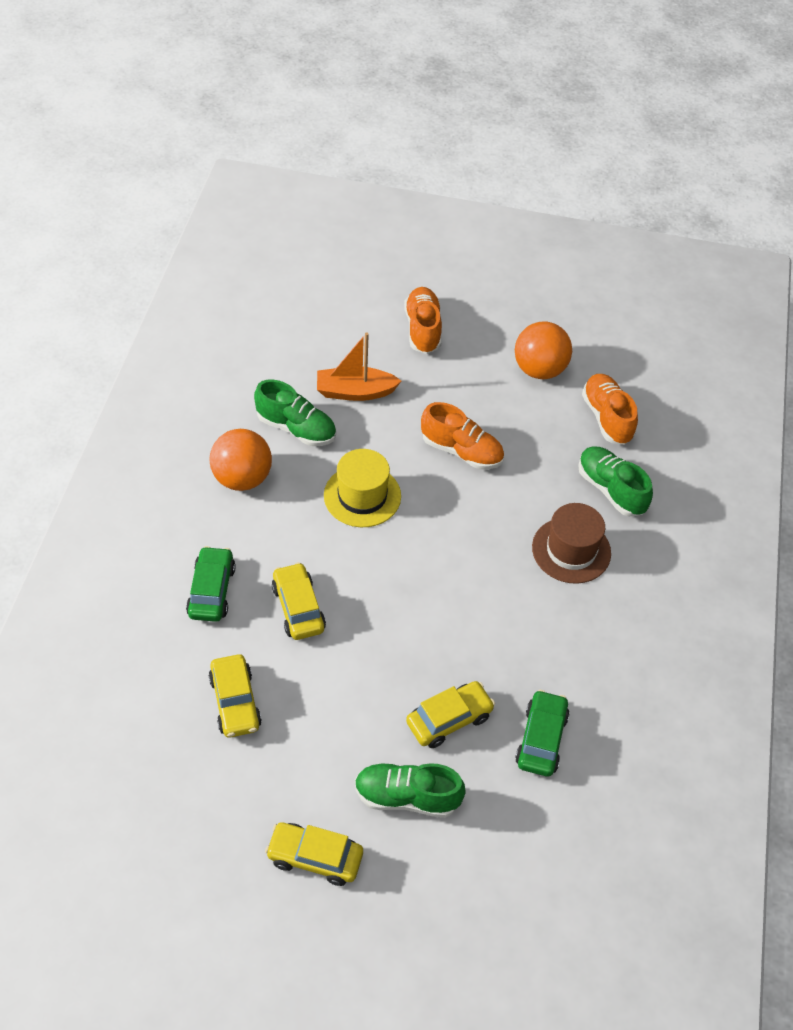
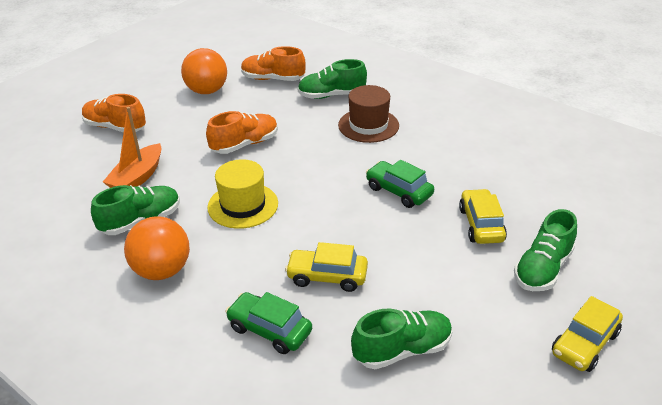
camera: 60 degrees left, 15 degrees down
(235, 702) = (402, 350): yellow car -> green shoe
(541, 739) = (517, 186): green car -> green car (398, 191)

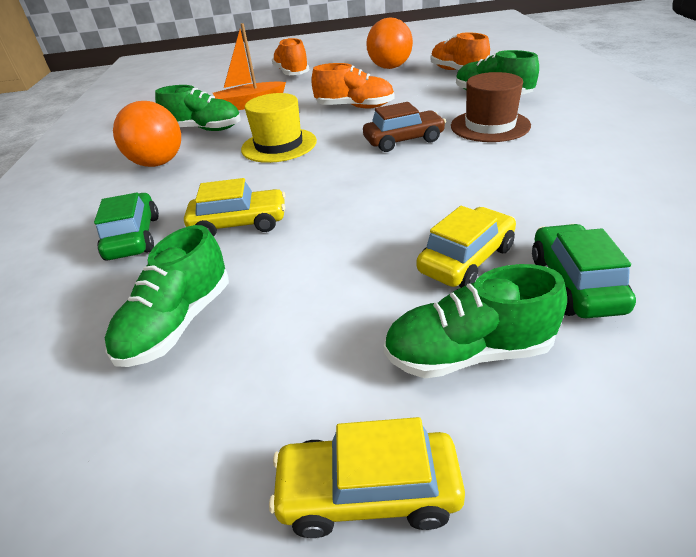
camera: 50 degrees right, 0 degrees up
(327, 276) = (239, 224): yellow car -> yellow car turned 120 degrees clockwise
(331, 161) = (403, 140): none -> brown car
(398, 191) = (425, 188): green car -> green car (575, 283)
(402, 350) = (178, 323): green shoe -> green shoe turned 90 degrees clockwise

